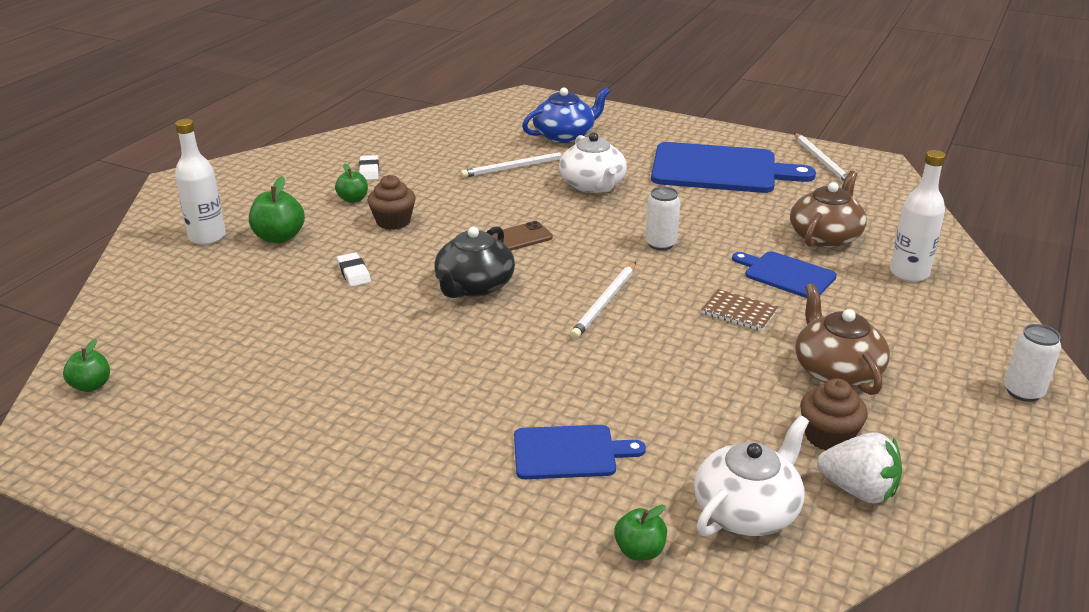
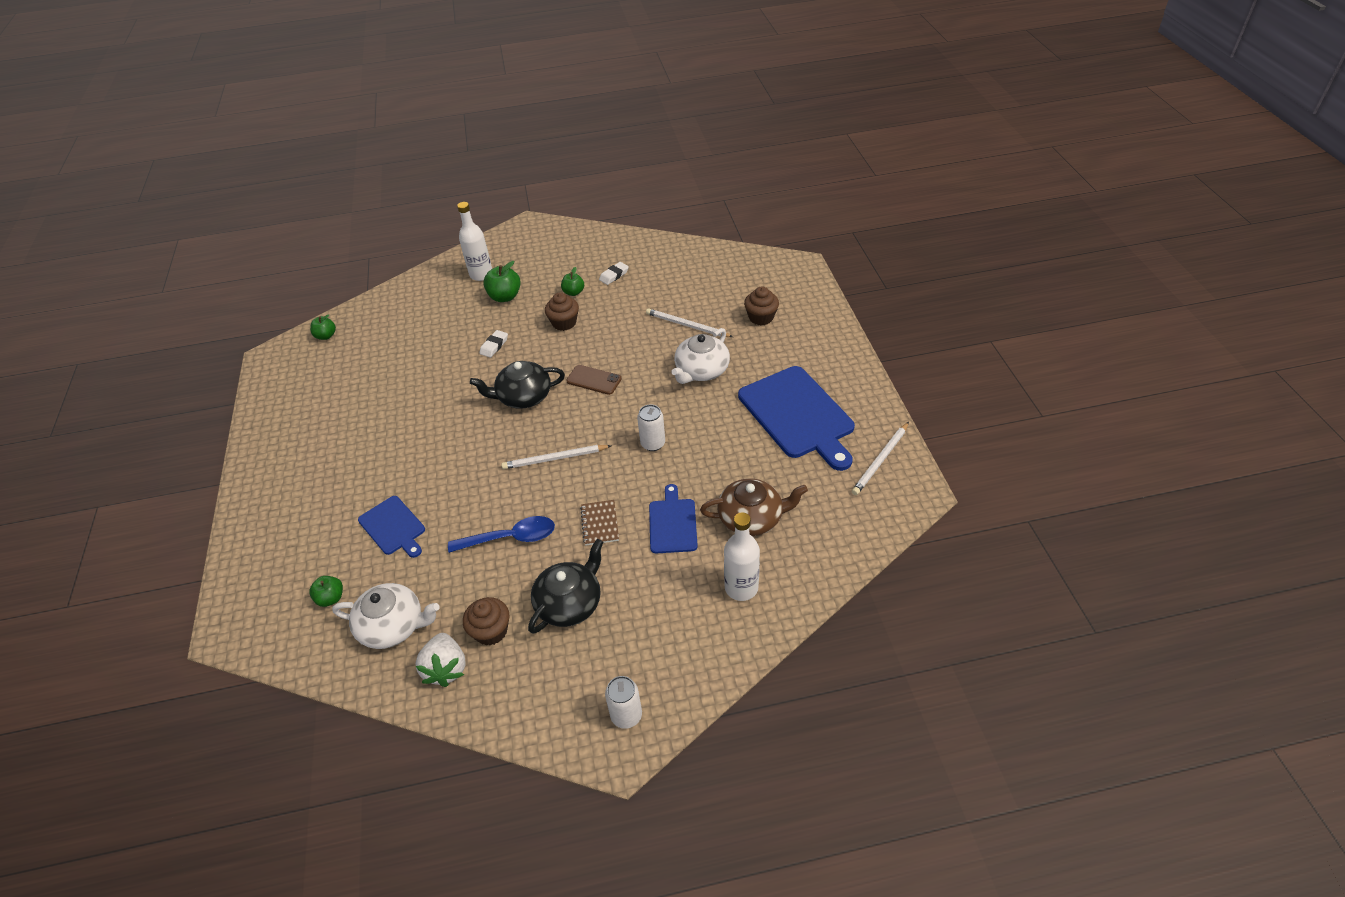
camera: 55 degrees right, 15 degrees up
(565, 135) = (761, 317): blue teapot -> brown cupcake
(694, 373) = (510, 538): none -> blue spoon
(836, 370) = (570, 603): brown teapot -> black teapot

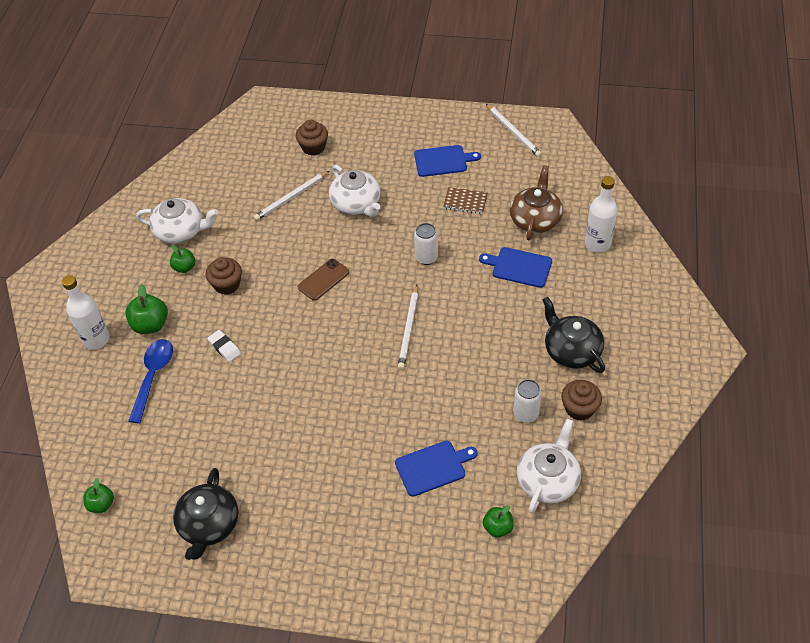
camera: 70 degrees left, 5 degrees up
(446, 668) = (605, 446): white strawberry -> none
(510, 538) = (486, 378): blue spoon -> blue spoon (153, 377)
(523, 396) = (314, 337): black teapot -> black teapot (209, 524)
(600, 523) = (498, 313): brown notebook -> brown notebook (465, 202)
(614, 275) = (180, 231): white eraser -> white teapot
(626, 715) = (683, 337): white can -> white can (526, 414)
(798, 415) = (443, 161): blue cutting board -> blue cutting board, size x0.54

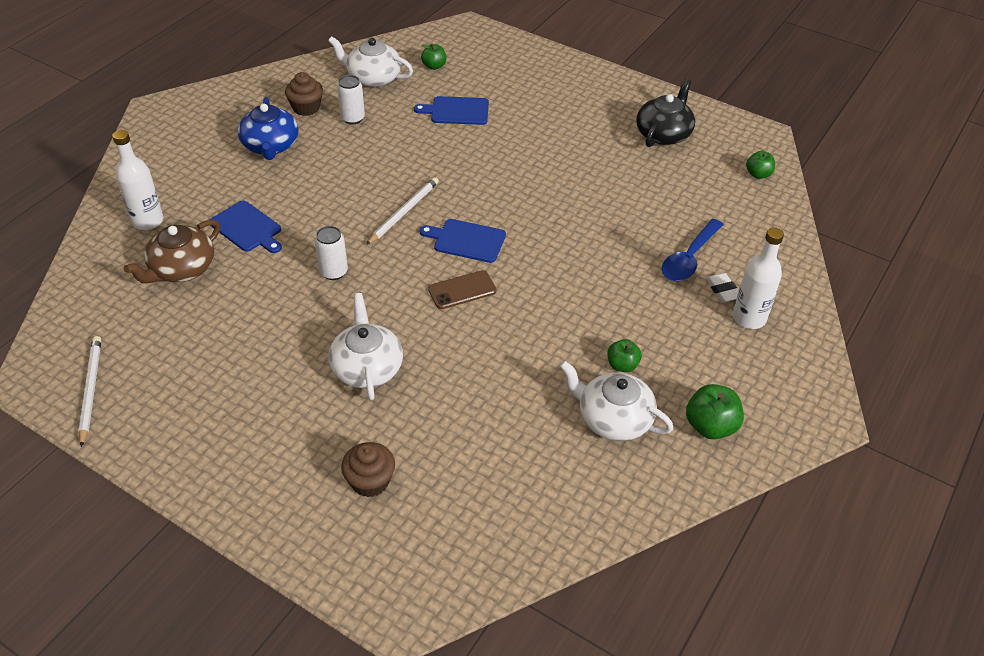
camera: 160 degrees left, 5 degrees down
(150, 325) = (681, 311): green apple -> green apple (710, 426)
(224, 347) = (603, 260): white eraser -> white eraser (723, 290)
(227, 285) = (576, 325): brown cupcake -> none
(291, 197) = (445, 410): white pencil -> none
(443, 161) = (216, 384): blue cutting board -> blue cutting board (466, 240)
(465, 202) = (237, 318): brown notebook -> none
(548, 480) = (373, 77): white teapot -> white teapot turned 60 degrees clockwise
(571, 350) = (270, 146): black teapot -> blue teapot

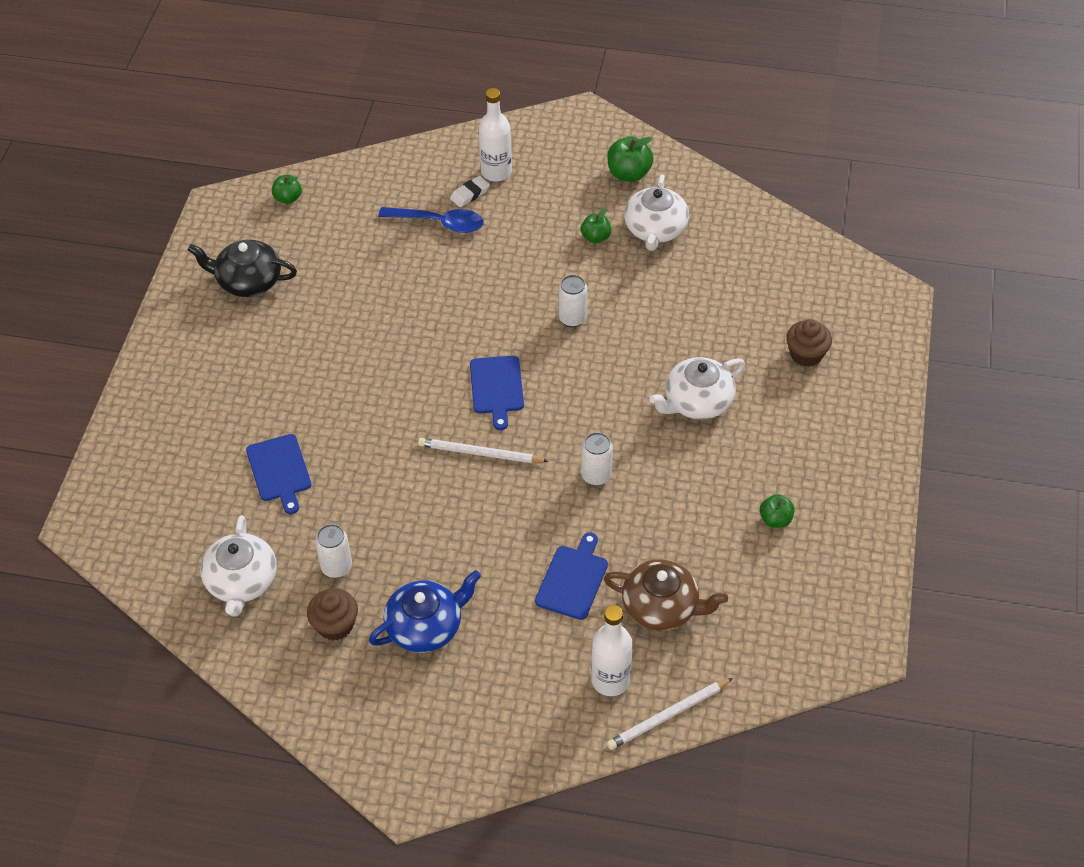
camera: 110 degrees left, 5 degrees up
(91, 390) = (845, 594): white pencil -> white pencil (668, 716)
(434, 66) = (191, 527): green apple -> green apple (775, 519)
(462, 290) = (566, 368): brown phone -> none
(520, 313) = (572, 318): none -> white can

